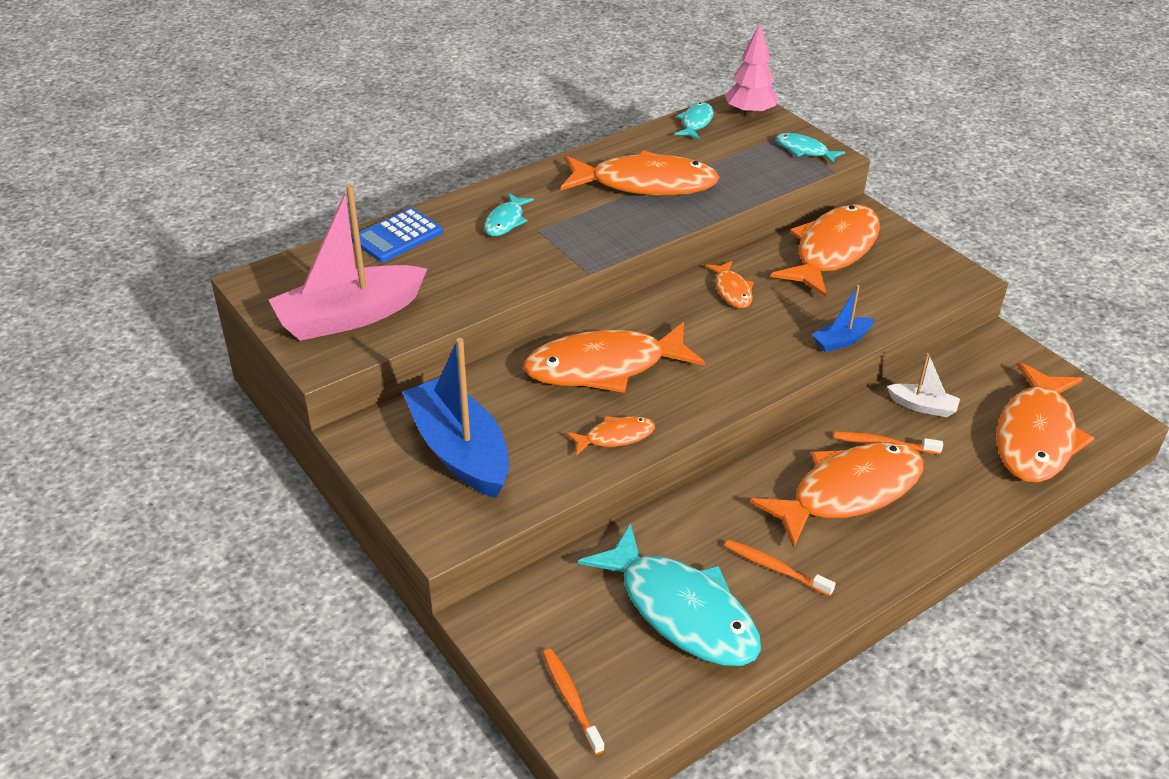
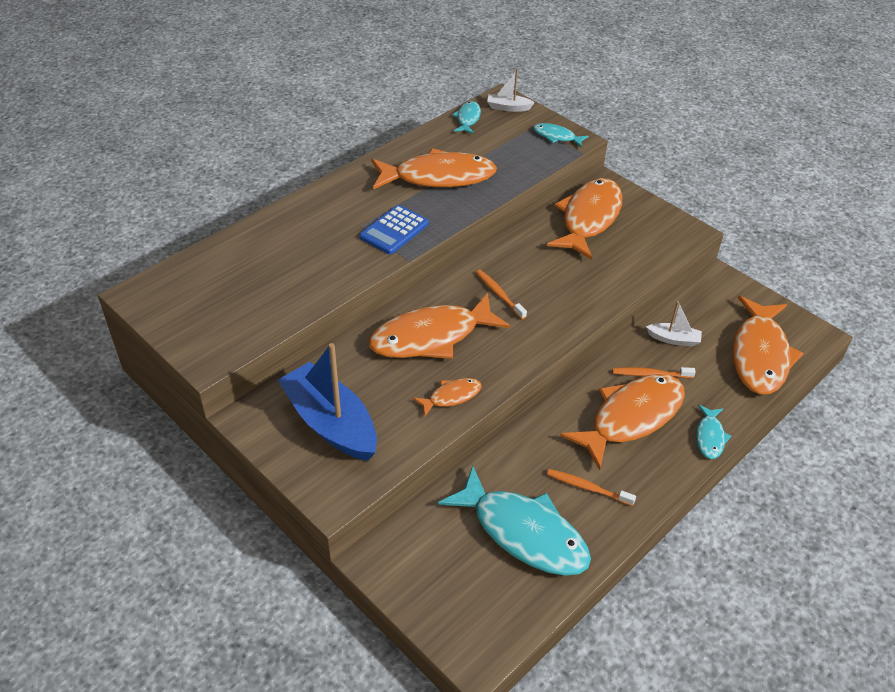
camera: 10 degrees left, 5 degrees up
(349, 316) = (222, 319): pink boat -> none
(397, 236) = (247, 242): blue calculator -> blue calculator (394, 230)
(506, 221) = (333, 220): turquoise fish -> turquoise fish (709, 437)
(571, 699) = (452, 618): orange toothbrush -> orange toothbrush (499, 294)
(732, 290) = (518, 260): orange fish -> none
(749, 114) = (508, 107): pink tree -> white boat
(841, 341) = (609, 295): blue boat -> none

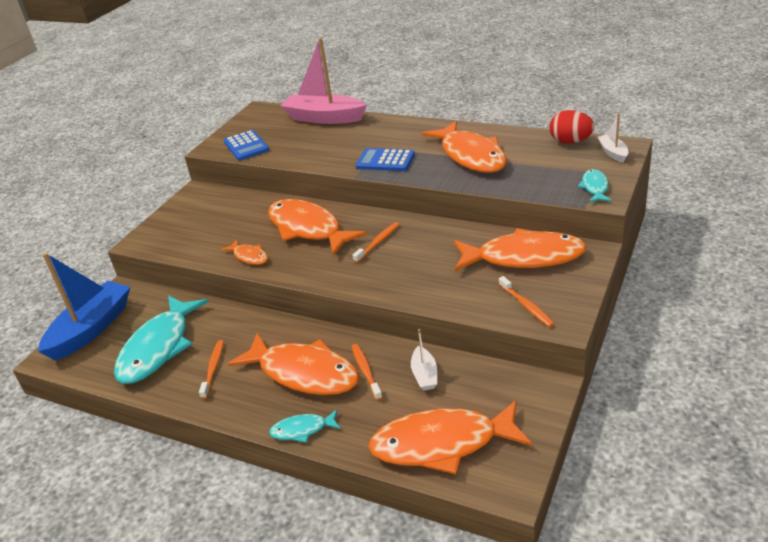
camera: 75 degrees right, 10 degrees down
(236, 245) = (324, 118): none -> pink boat
(238, 327) = (246, 146): none -> blue calculator
(331, 423) = (203, 219): blue boat -> blue boat (91, 329)
(467, 119) = (570, 141): turquoise fish -> red egg
(657, 241) = (526, 306): none -> orange toothbrush

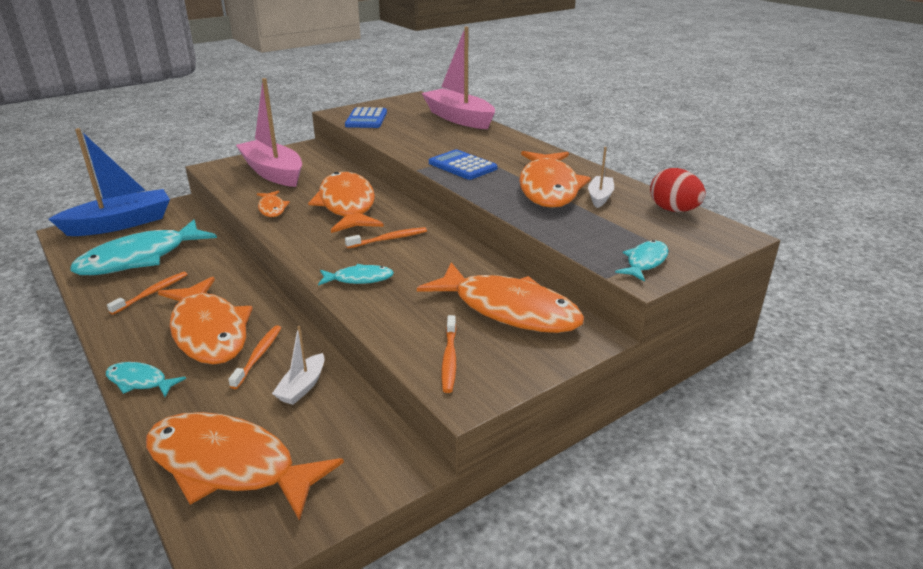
camera: 25 degrees right, 5 degrees down
(202, 226) = (273, 173): none -> pink boat
(397, 281) = (359, 279): none -> turquoise fish
(613, 153) = (711, 236): white boat -> white boat (600, 197)

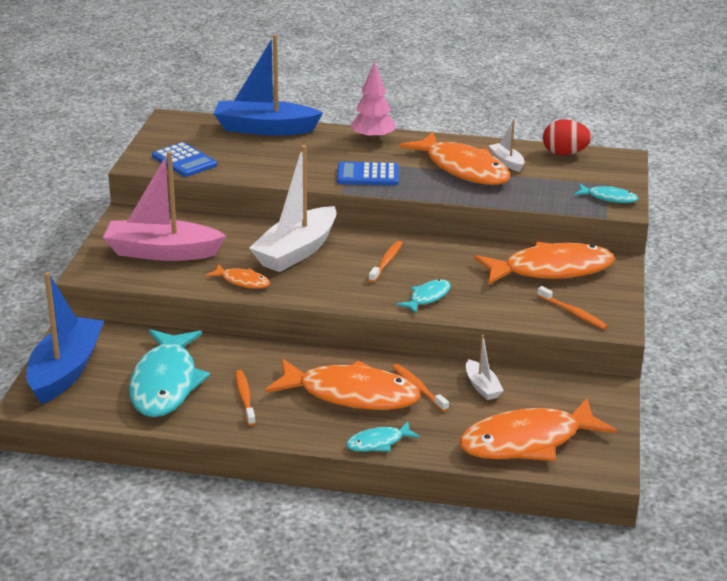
camera: 45 degrees left, 0 degrees up
(347, 205) = (296, 251): orange fish -> white boat
(459, 118) = (264, 129): pink boat -> blue boat
(520, 147) = (372, 139): none -> pink tree
(645, 262) = (608, 198): turquoise fish -> turquoise fish turned 120 degrees clockwise

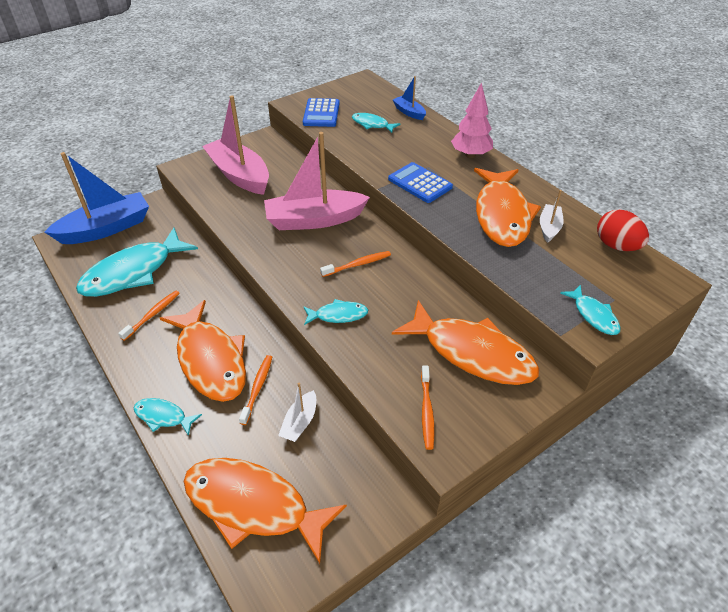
camera: 45 degrees right, 15 degrees up
(242, 281) = (247, 224): orange fish -> none
(249, 151) = (372, 124): none -> turquoise fish
(264, 129) = (409, 112): blue boat -> blue boat, size x0.47
(296, 251) = (314, 220): white boat -> pink boat

